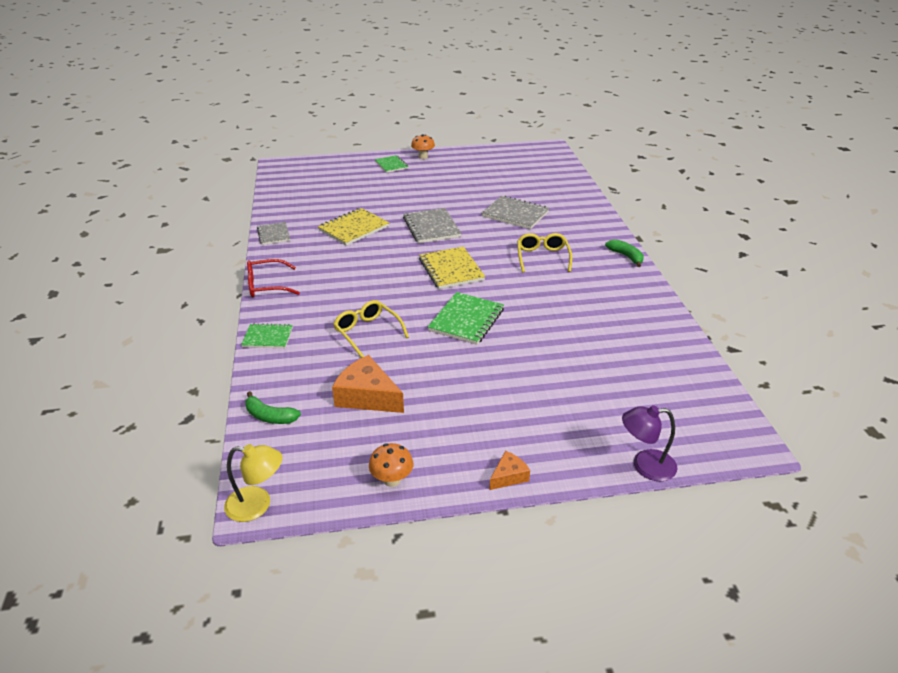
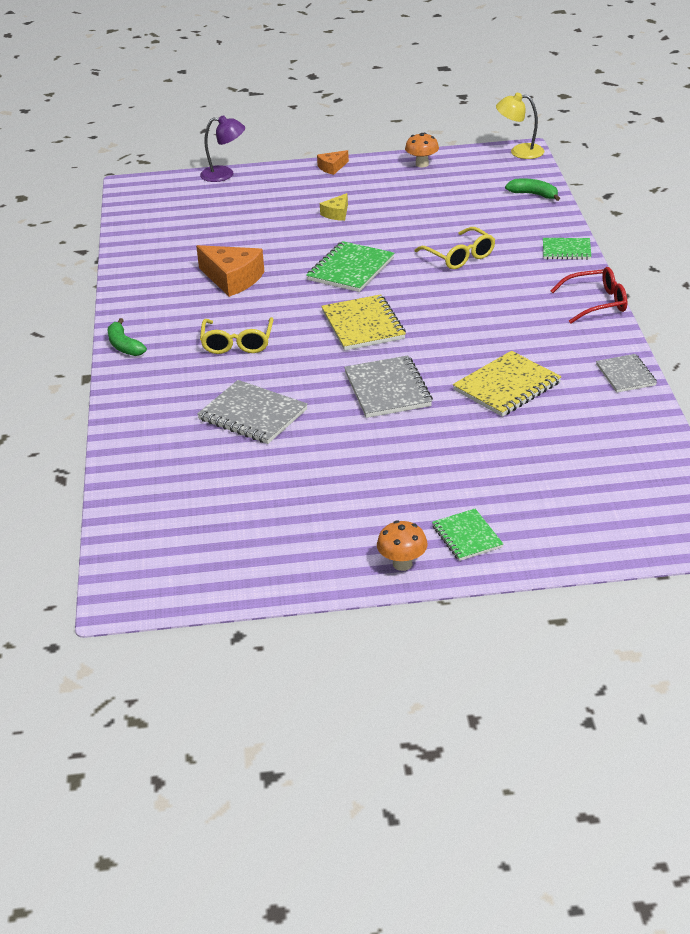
camera: 175 degrees left, 0 degrees up
(367, 396) = (450, 208): orange cheese -> orange cheese (232, 279)
(489, 391) = (337, 213): none -> yellow cheese

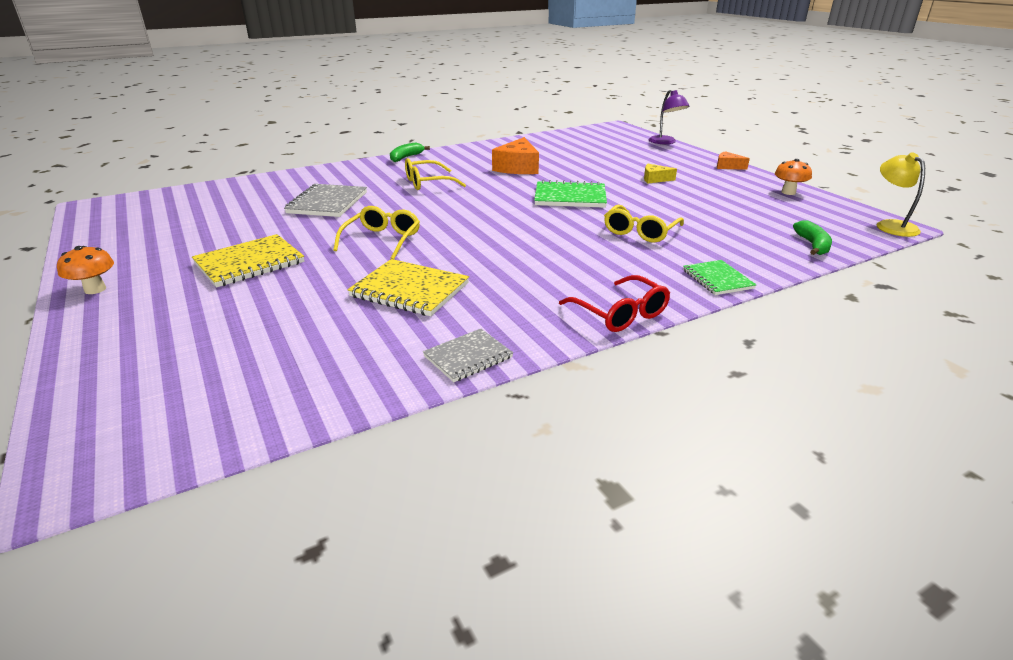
camera: 65 degrees right, 5 degrees down
(363, 325) = (483, 215): yellow notebook -> yellow notebook (249, 263)
(388, 389) = (382, 240): grey notebook -> yellow glasses
(466, 537) = (130, 312): green notebook -> none

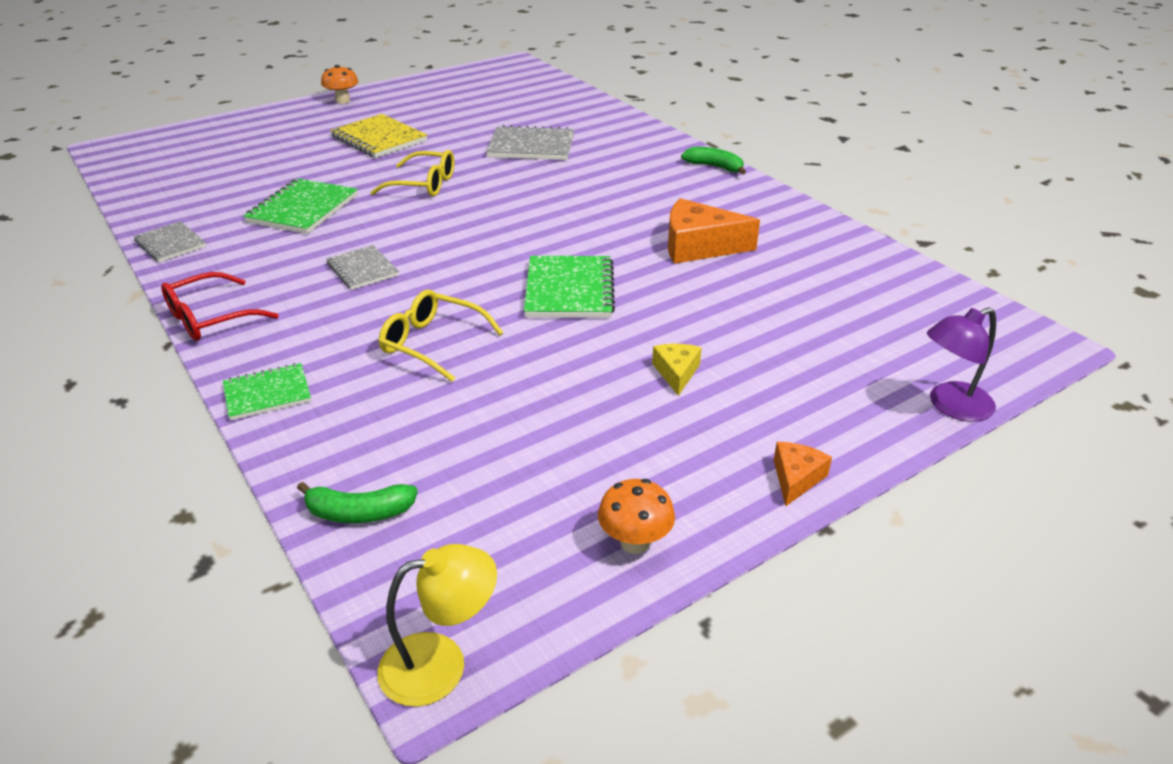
camera: 85 degrees right, 5 degrees up
(409, 290) = (303, 209): yellow notebook -> green notebook
(427, 183) = (610, 190): yellow glasses -> none
(537, 257) = (362, 269): none -> grey notebook

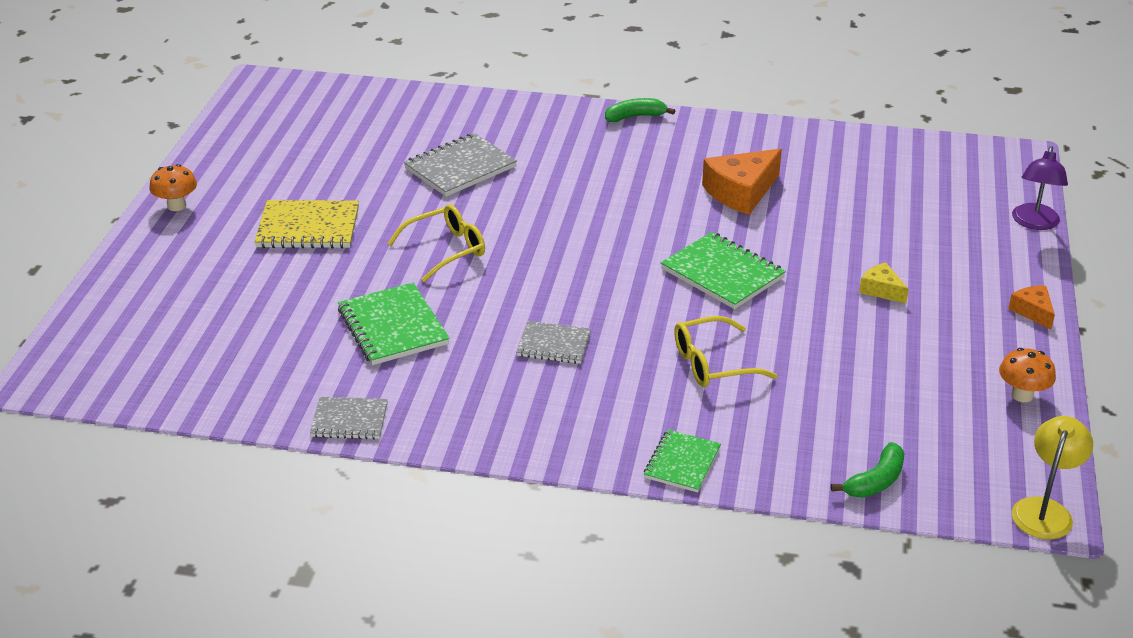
camera: 45 degrees left, 0 degrees up
(210, 318) = (525, 448): red glasses -> none

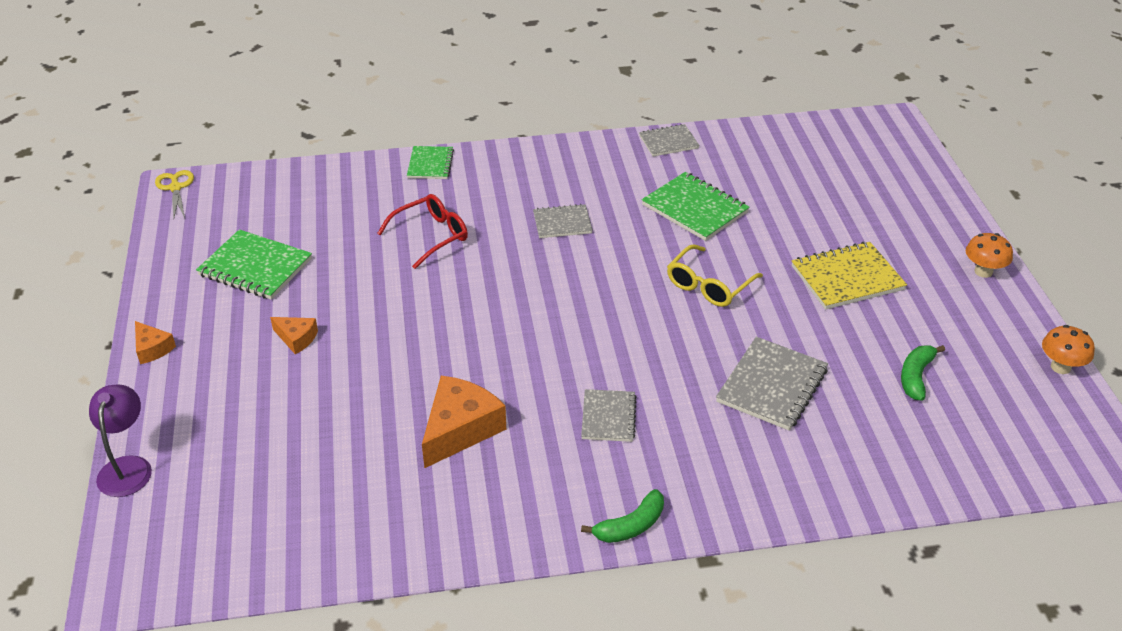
camera: 160 degrees right, 5 degrees up
(612, 175) = (608, 417): none -> grey notebook
(712, 363) = (431, 236): yellow glasses -> red glasses
(722, 273) = (449, 321): green notebook -> green notebook (255, 267)
(875, 481) = (294, 181): green banana -> green banana (916, 377)
(881, 290) = (296, 338): yellow cheese -> orange cheese
(1022, 395) = (177, 265): orange mushroom -> orange mushroom (1060, 367)
(1045, 510) = (175, 188): yellow lamp -> yellow scissors

